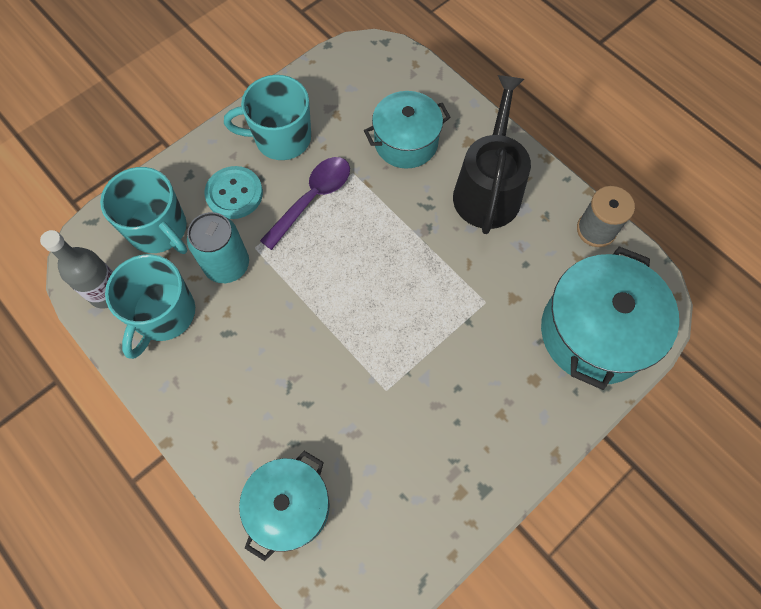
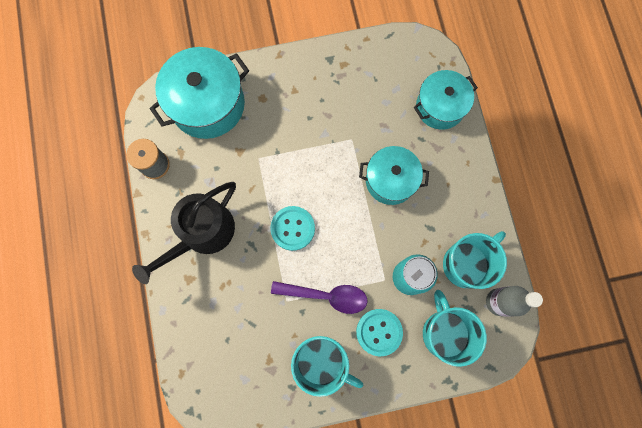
camera: 150 degrees left, 10 degrees up
(312, 199) = (326, 296): purple spoon -> purple spoon turned 150 degrees counterclockwise
(392, 246) = (292, 228): none -> turquoise button
(406, 142) = (233, 304): turquoise pot -> turquoise pot (390, 180)

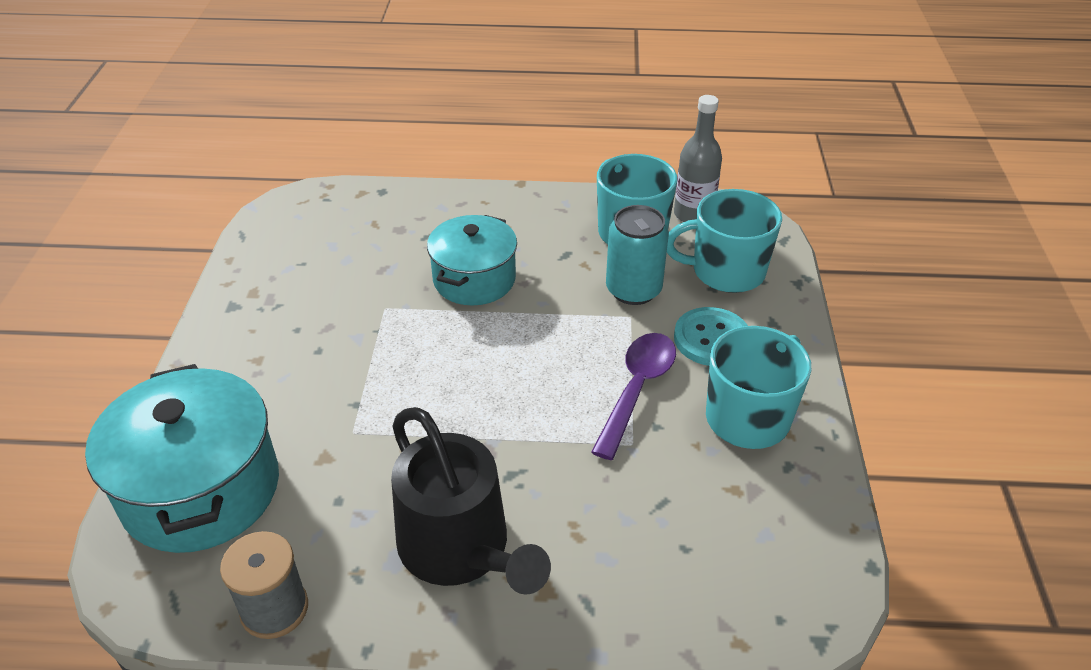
camera: 75 degrees left, 35 degrees down
(292, 228) = (504, 410): turquoise button -> none
(440, 107) = (387, 209): turquoise pot -> none

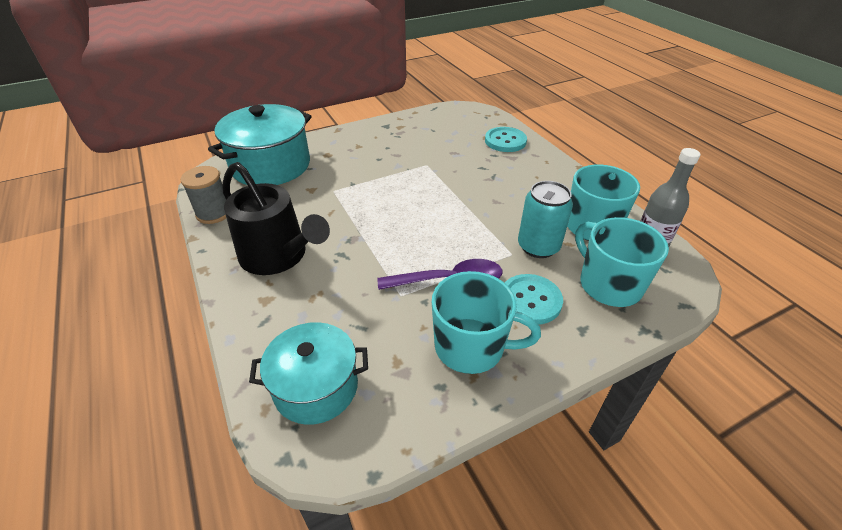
camera: 60 degrees right, 0 degrees up
(405, 211) = (505, 141): none -> turquoise button
(460, 549) = (278, 256): black watering can -> black watering can turned 75 degrees counterclockwise
(474, 279) = (478, 183): turquoise pot -> turquoise pot (316, 387)

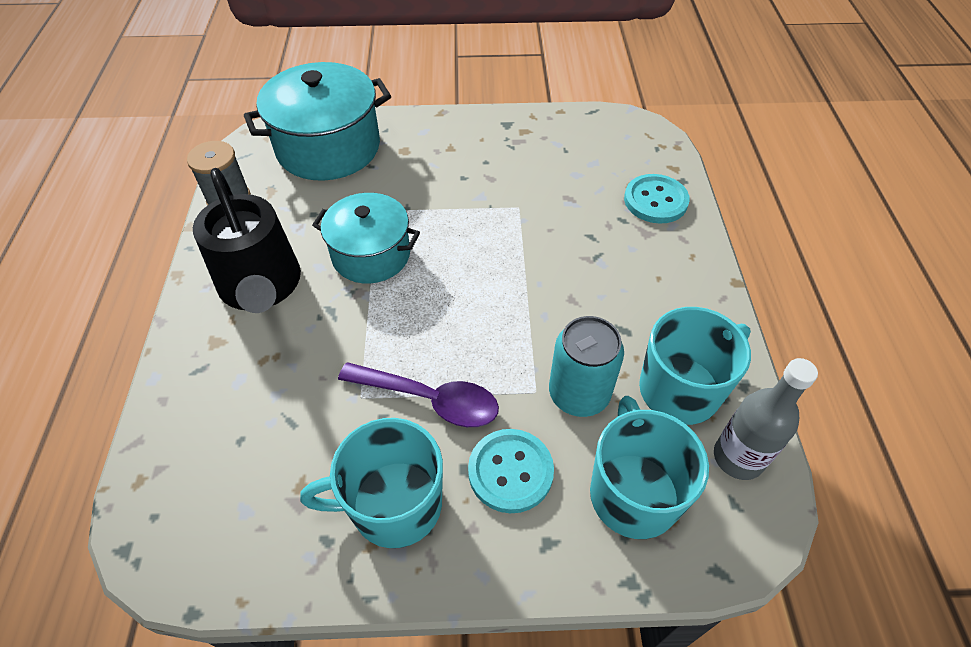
camera: 25 degrees right, 10 degrees up
(316, 387) = (200, 478): turquoise pot -> turquoise pot (371, 255)
(471, 347) = (394, 505): turquoise mug -> turquoise mug turned 135 degrees clockwise

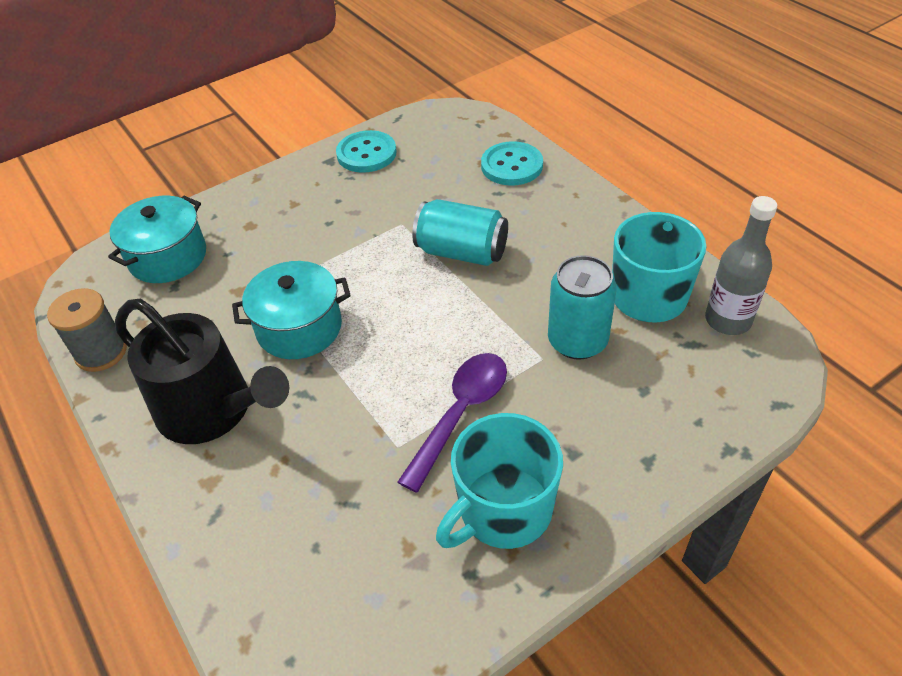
camera: 30 degrees left, 5 degrees down
(328, 147) = (168, 257): turquoise pot -> turquoise pot, size x0.66
(430, 399) = (460, 413): purple spoon -> purple spoon turned 45 degrees counterclockwise
(510, 471) = (575, 428): turquoise button -> turquoise button (366, 154)
(547, 258) = (462, 252): none -> turquoise can
(633, 493) = (678, 388): turquoise mug -> none

